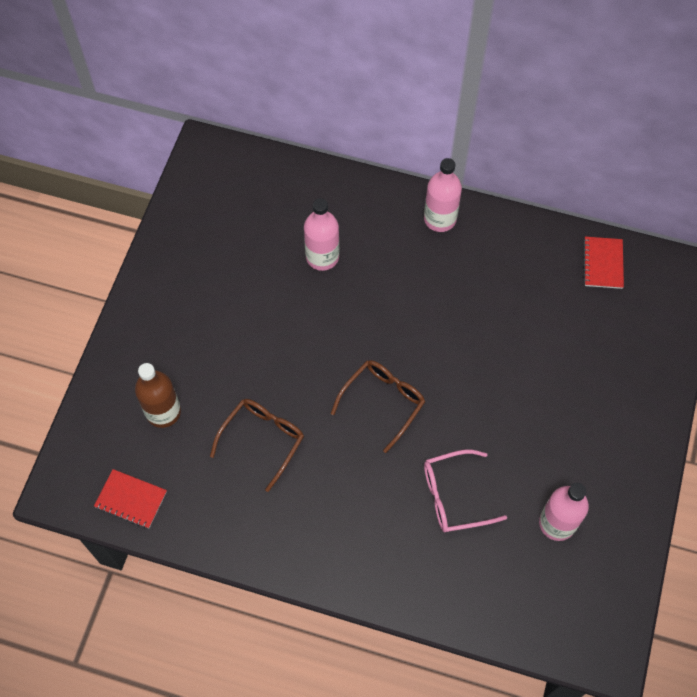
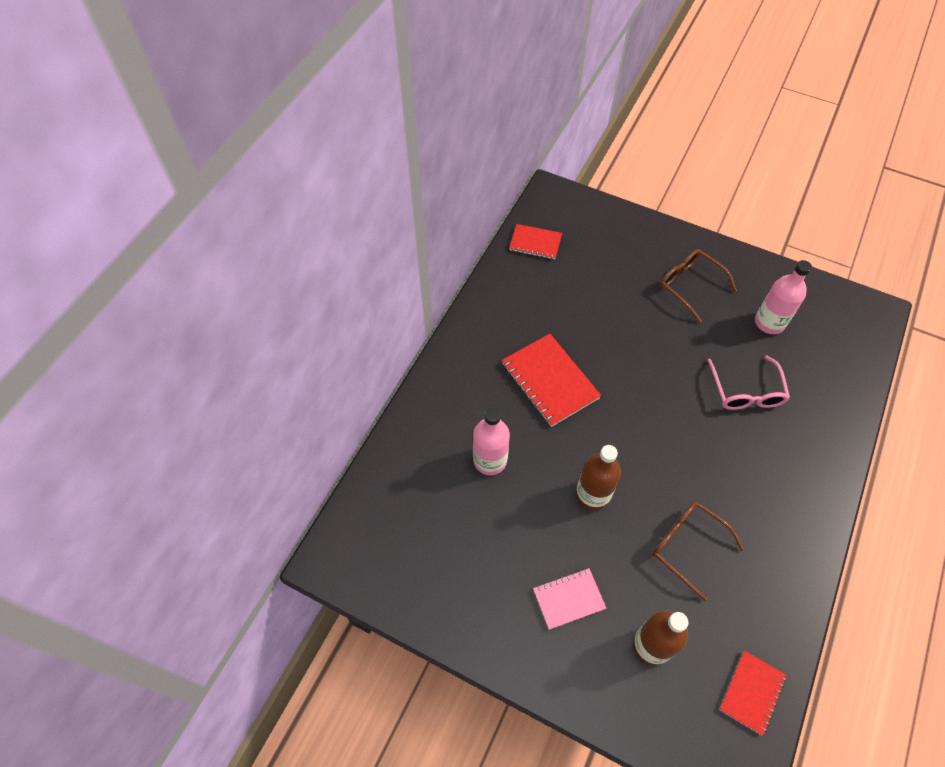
camera: 80 degrees left, 5 degrees down
(197, 339) = (568, 599): none -> pink notebook
(302, 350) = (592, 494): none -> brown bottle
(383, 402) = (653, 432): brown glasses -> brown glasses (690, 286)
(422, 298) = (549, 381): none -> red notebook
(440, 219) = (467, 352): pink bottle -> none

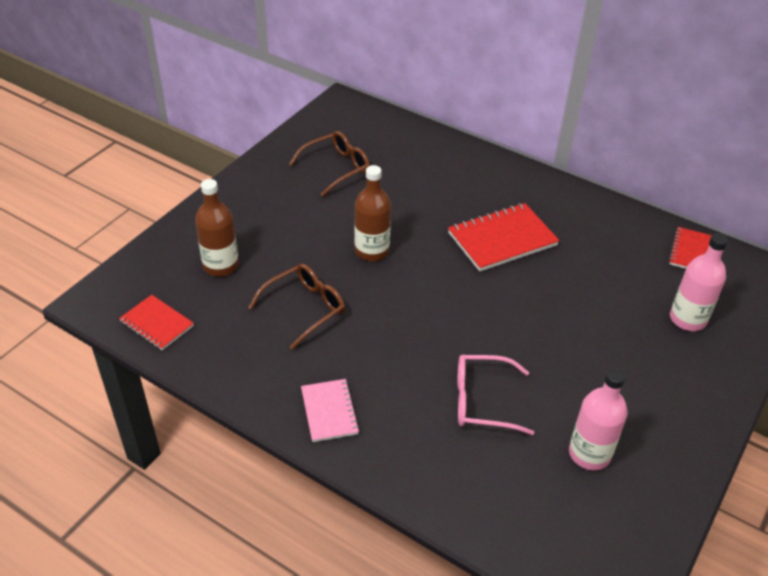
camera: 95 degrees right, 15 degrees down
(490, 460) = (417, 190): pink bottle -> pink bottle (687, 319)
(568, 599) = (276, 221): pink notebook -> pink notebook (329, 411)
(690, 286) = (644, 382): brown glasses -> brown glasses (336, 168)

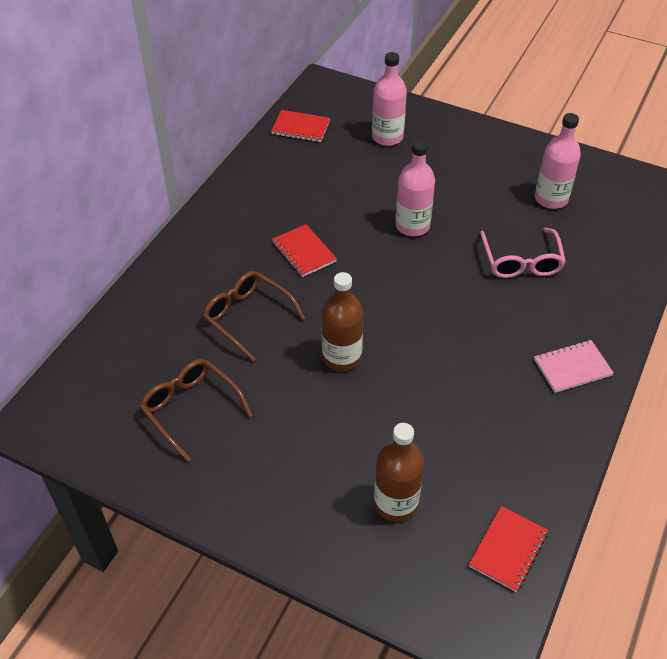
camera: 95 degrees left, 5 degrees up
(304, 308) = (445, 407): brown glasses -> brown glasses (247, 317)
(502, 239) = (304, 252): red notebook -> red notebook, size x0.61
(539, 320) = (412, 226): none -> pink bottle

